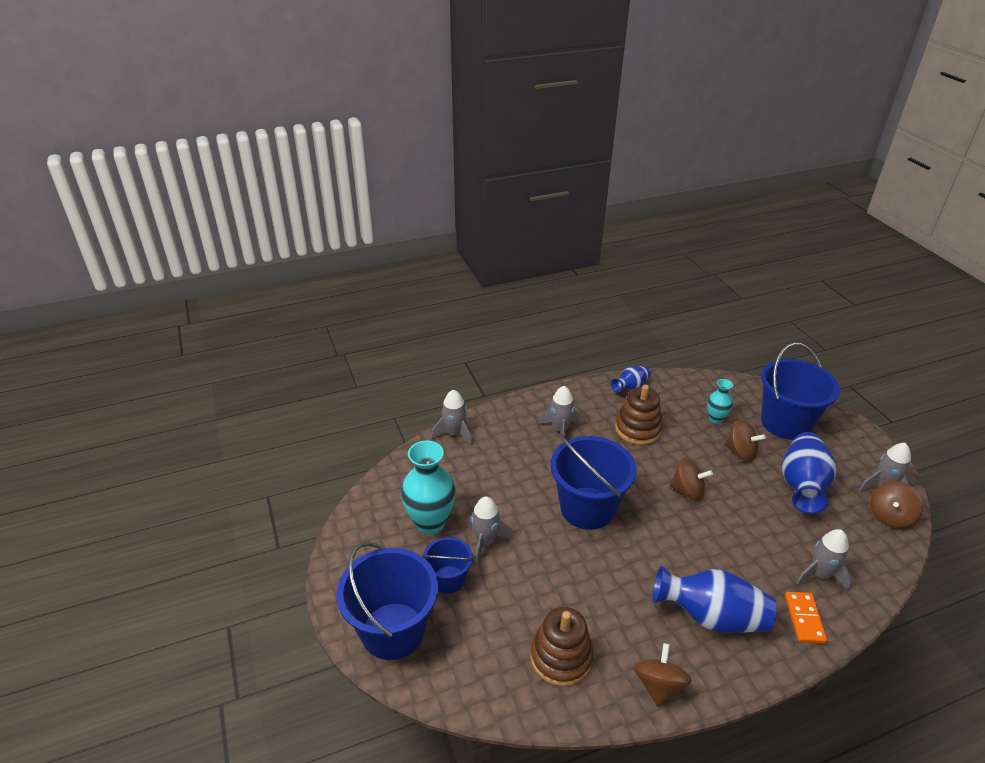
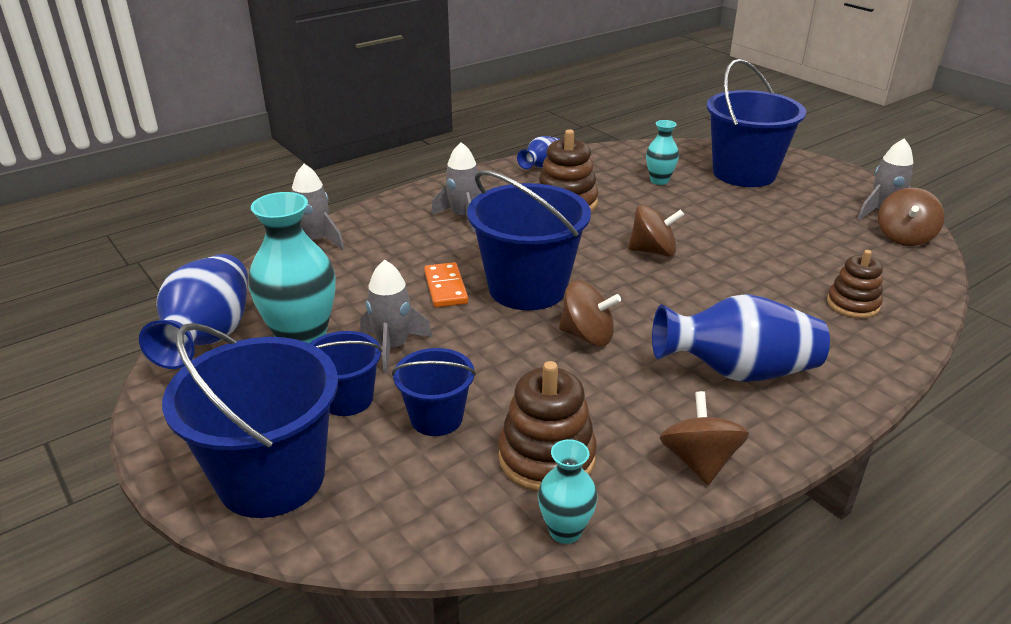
camera: 15 degrees left, 5 degrees down
(500, 608) = (436, 418): none -> blue bucket
(557, 716) = (565, 531): none -> turquoise vase
(740, 452) = (703, 206): brown spinning top -> brown spinning top (587, 336)
(801, 485) = (789, 225): blue vase -> blue vase (209, 337)
(804, 618) = (856, 351): orange domino -> orange domino (446, 287)
(820, 574) = (853, 304): grey rocket -> brown stacking toy

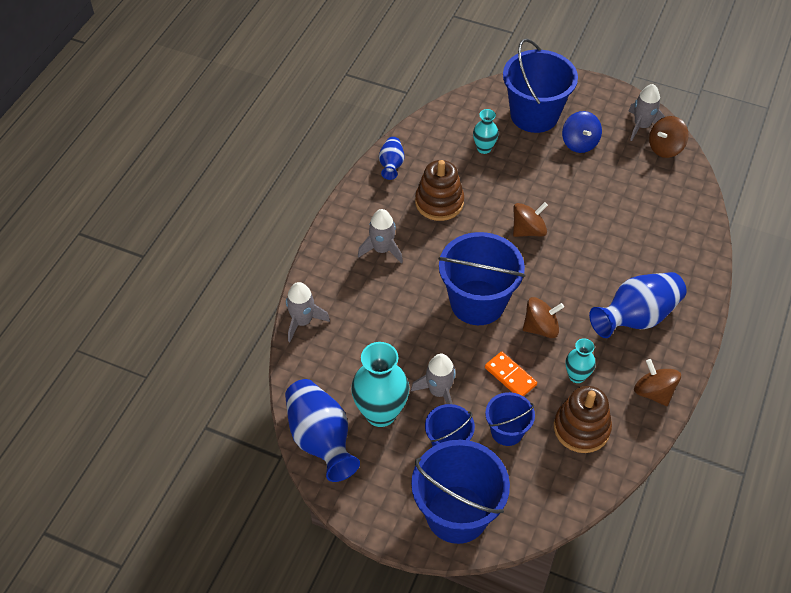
camera: 30 degrees left, 20 degrees up
(446, 287) = (428, 326): orange domino -> orange domino (510, 376)
(565, 531) = (620, 467): turquoise vase -> turquoise vase (577, 376)
(784, 205) = (579, 143): none -> blue spinning top
(853, 304) = (666, 230): brown stacking toy -> none
(904, 237) = (665, 148): brown spinning top -> brown spinning top turned 60 degrees clockwise

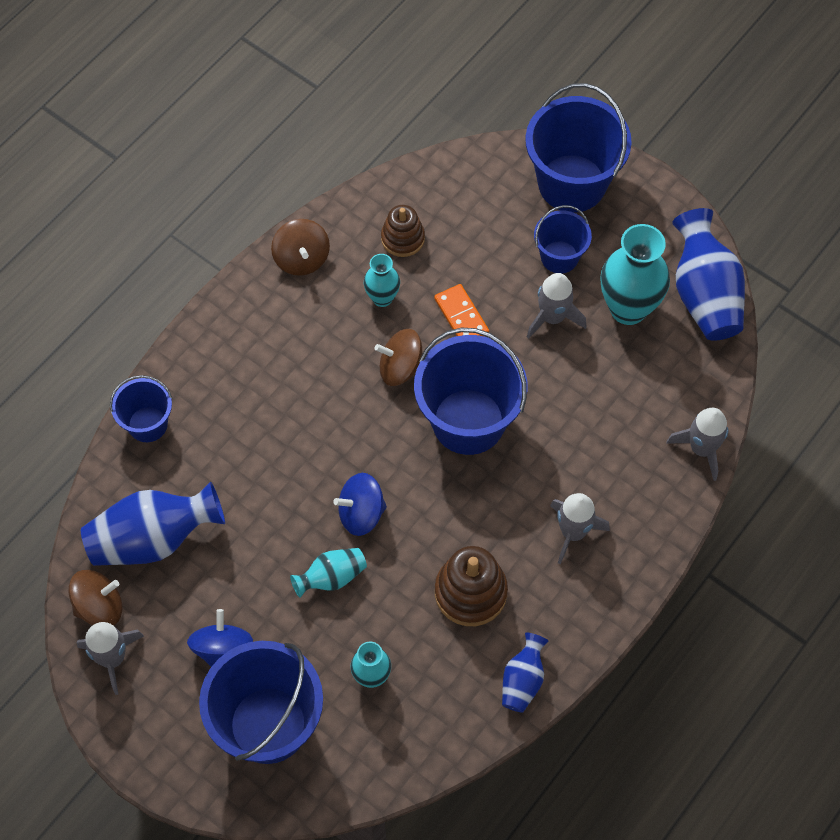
camera: 165 degrees left, 10 degrees up
(507, 431) = (488, 254): blue bucket -> blue bucket (147, 424)
(528, 230) = (361, 513): brown spinning top -> blue spinning top
(531, 192) = (331, 577): none -> turquoise vase
(581, 428) = (402, 238): brown stacking toy -> brown stacking toy, size x0.66
(636, 317) = (276, 353): blue vase -> blue vase (153, 539)

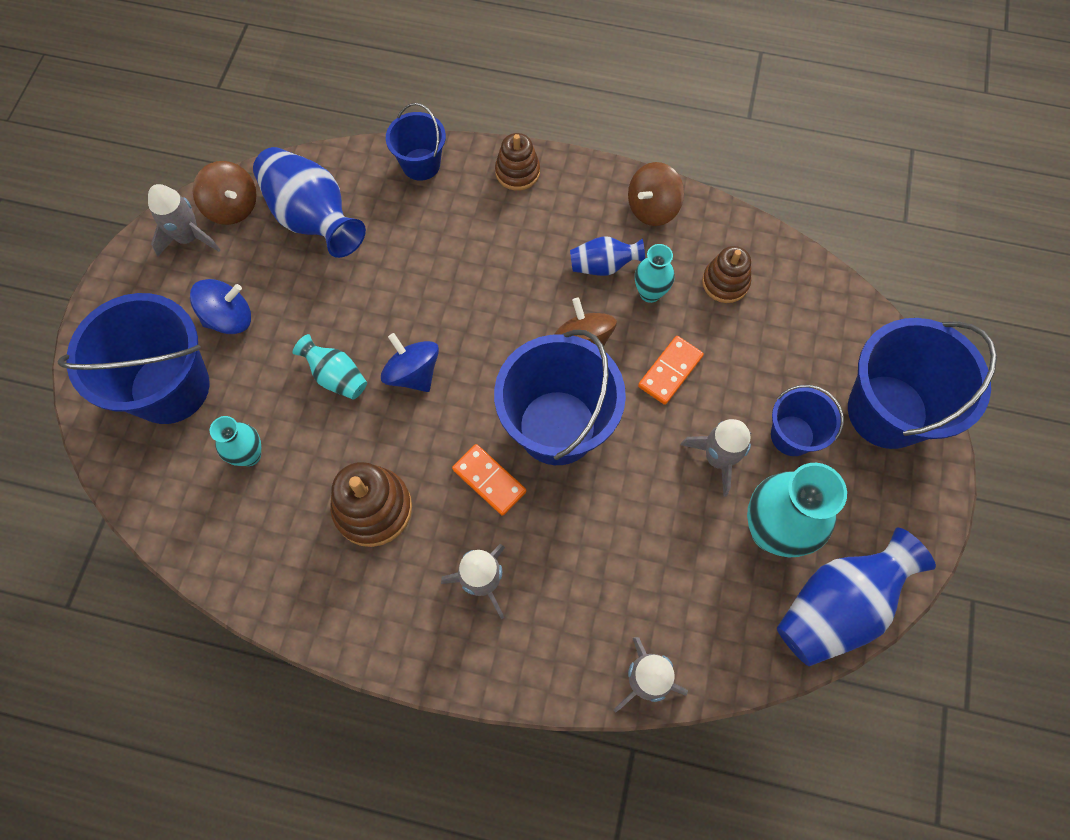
camera: 65 degrees right, 5 degrees up
(203, 348) = (517, 172): none -> brown stacking toy
(489, 492) = (489, 480): none -> orange domino
(523, 680) = (298, 599): blue vase -> blue vase (603, 266)

